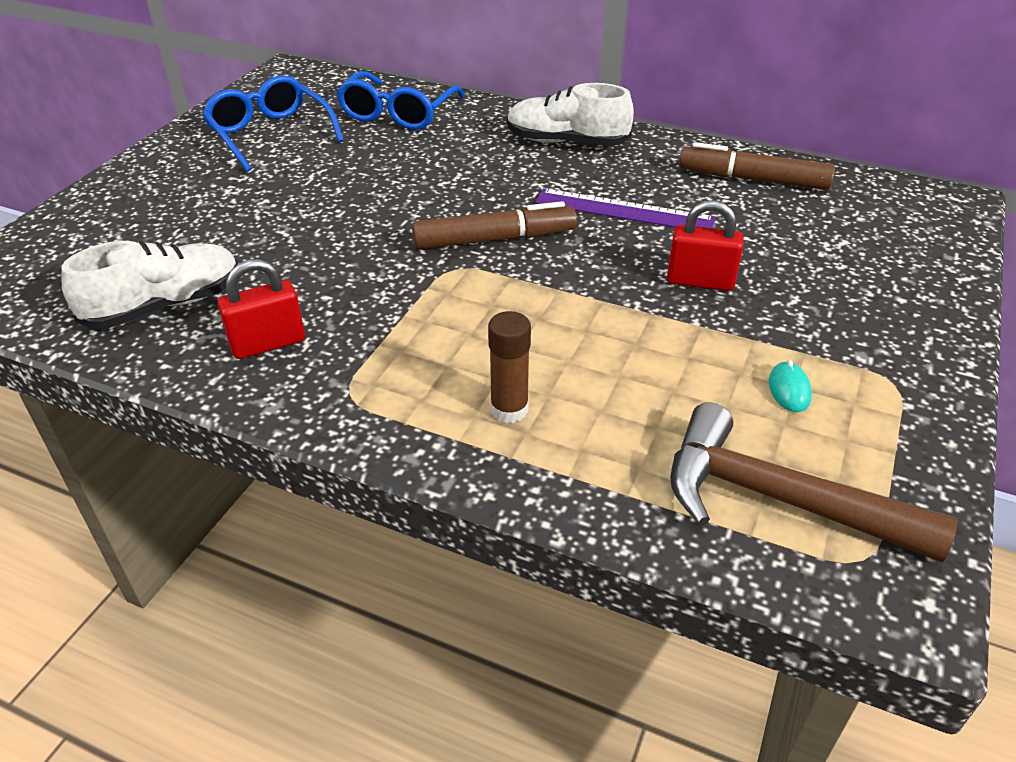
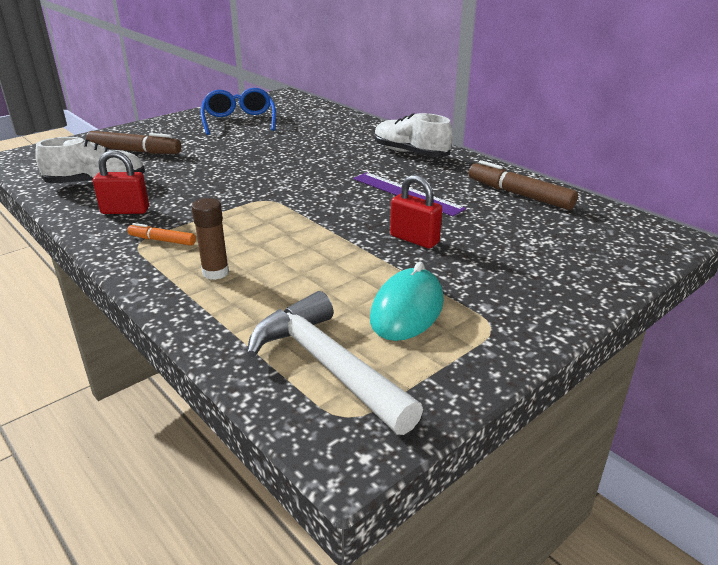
camera: 25 degrees right, 10 degrees down
(380, 379) = (162, 240): none -> orange marker
(397, 114) = (321, 123): blue glasses -> none
(494, 239) = (306, 191): brown marker -> brown marker (135, 151)
(778, 499) = (327, 365): brown hammer -> white hammer
(789, 390) = (407, 310): turquoise mouse -> turquoise mouse, size x2.14

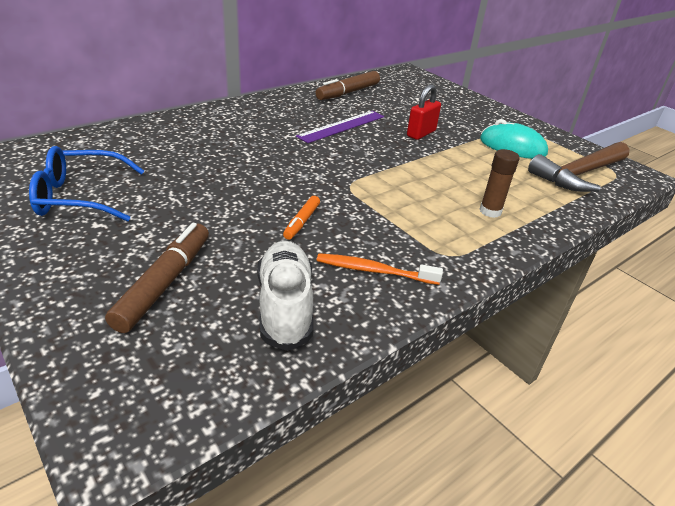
camera: 90 degrees left, 5 degrees up
(125, 211) = (374, 271): red padlock -> orange toothbrush
(162, 240) = (441, 240): orange marker -> orange marker (302, 222)
(327, 365) = (579, 174): white hammer -> brown hammer
(410, 153) = (252, 114): white shoe -> none

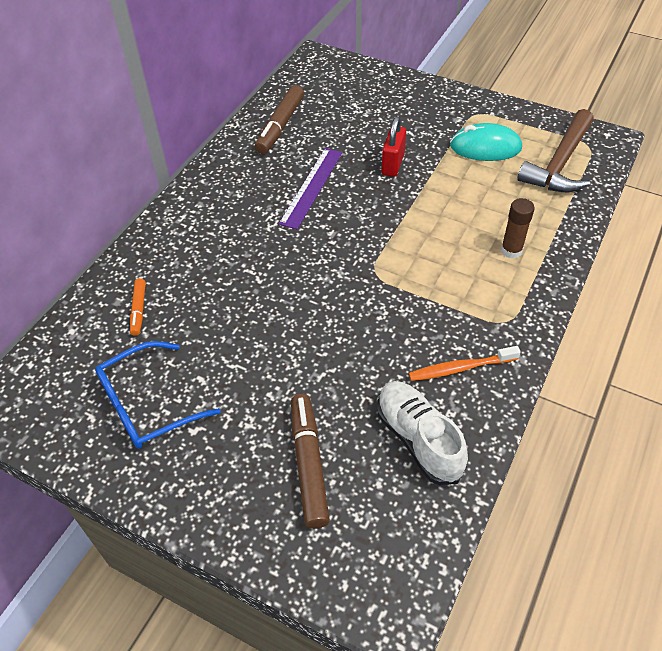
camera: 20 degrees left, 15 degrees up
(302, 222) = (366, 340): orange marker -> orange marker (139, 310)

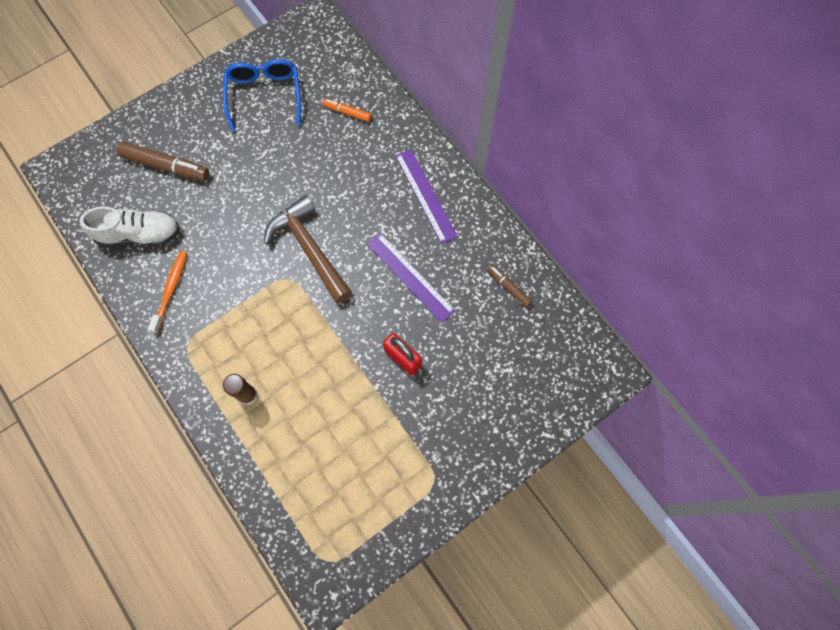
camera: 115 degrees right, 20 degrees up
(216, 208) = (425, 195): none -> purple ruler
(280, 126) = (508, 287): brown marker -> brown marker, size x0.55
(485, 147) = (380, 456): turquoise mouse -> none
(560, 163) = (320, 513): brown hammer -> brown hammer (309, 249)

